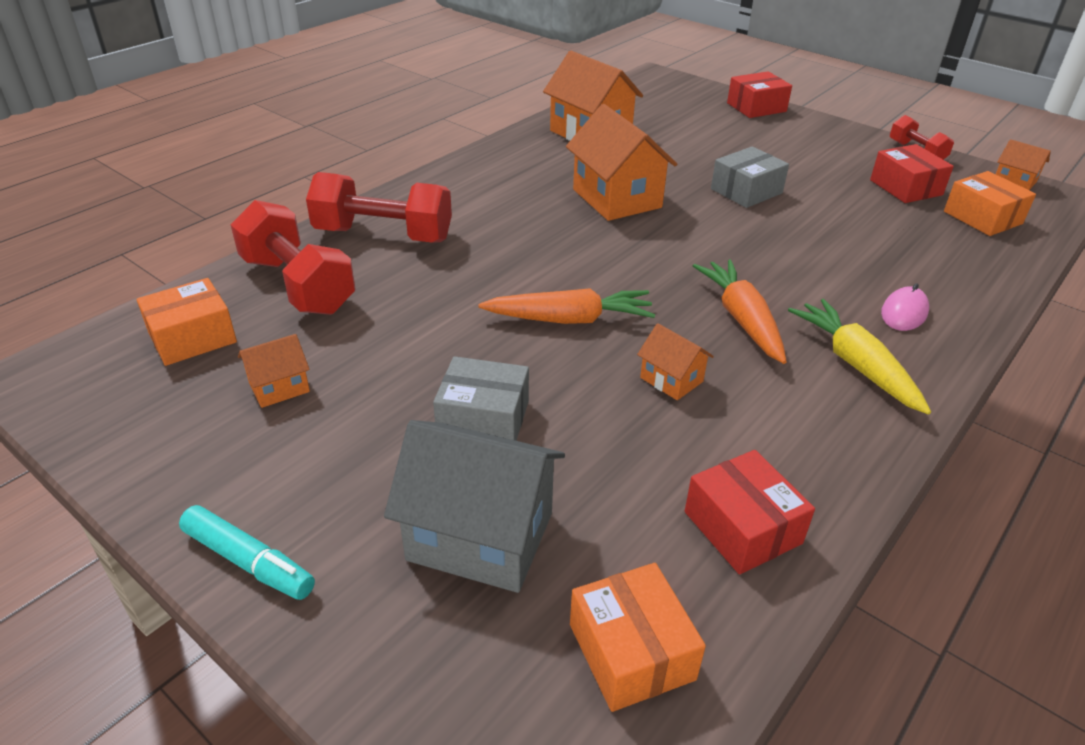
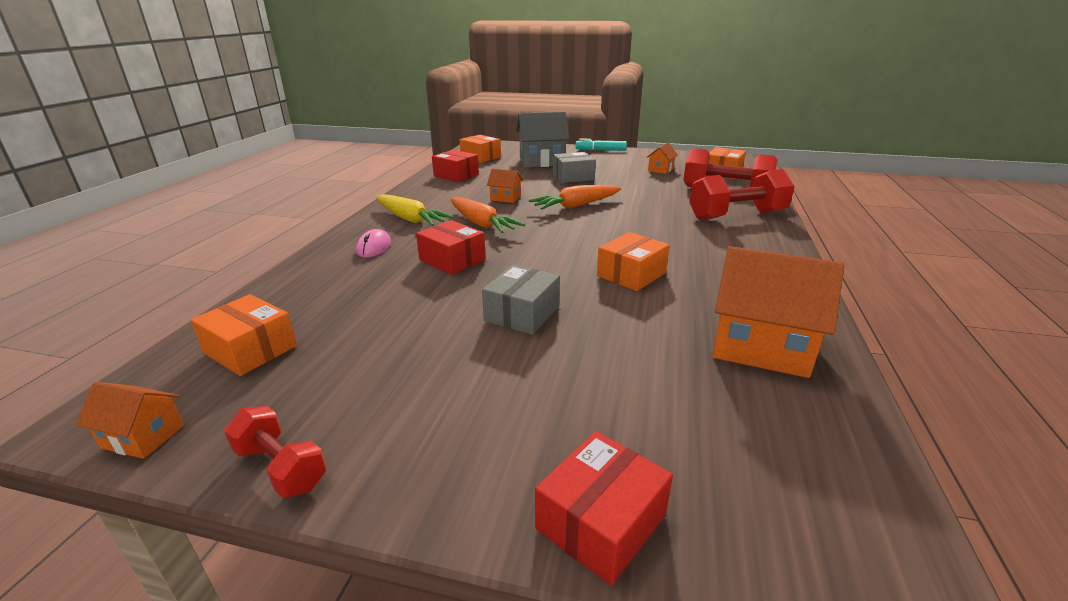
camera: 155 degrees right, 10 degrees down
(616, 198) = (631, 274): orange house -> orange box
(905, 187) = (331, 372): red box -> red box (452, 260)

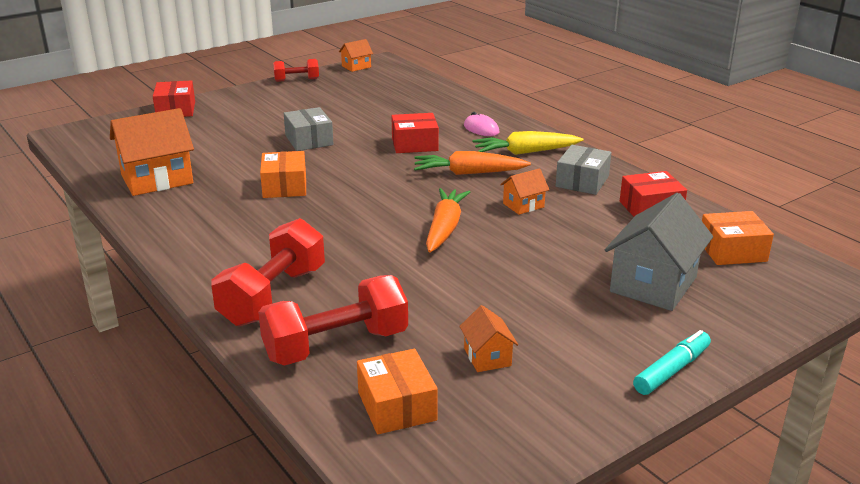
camera: 130 degrees right, 0 degrees up
(251, 349) = (392, 85): orange box -> none
(573, 177) = (546, 273): grey box -> grey box (582, 181)

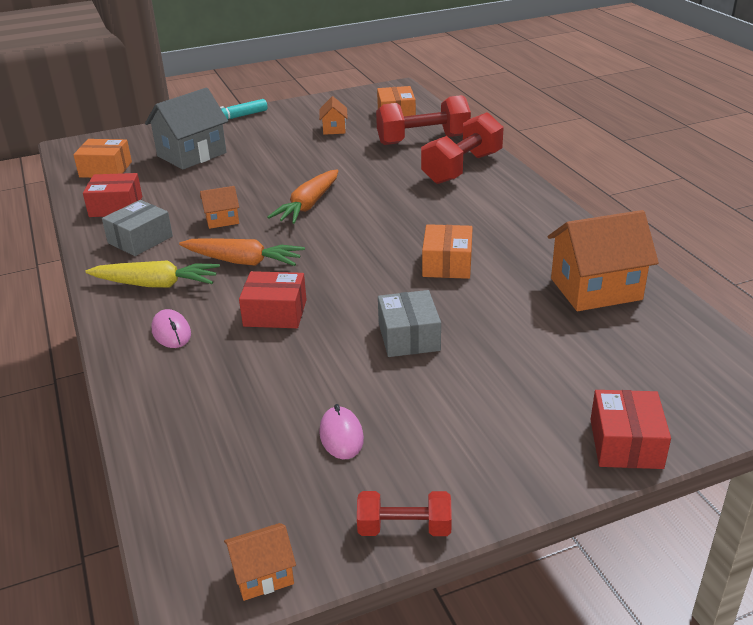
camera: 165 degrees left, 5 degrees up
(338, 100) = (341, 436): none -> pink mouse

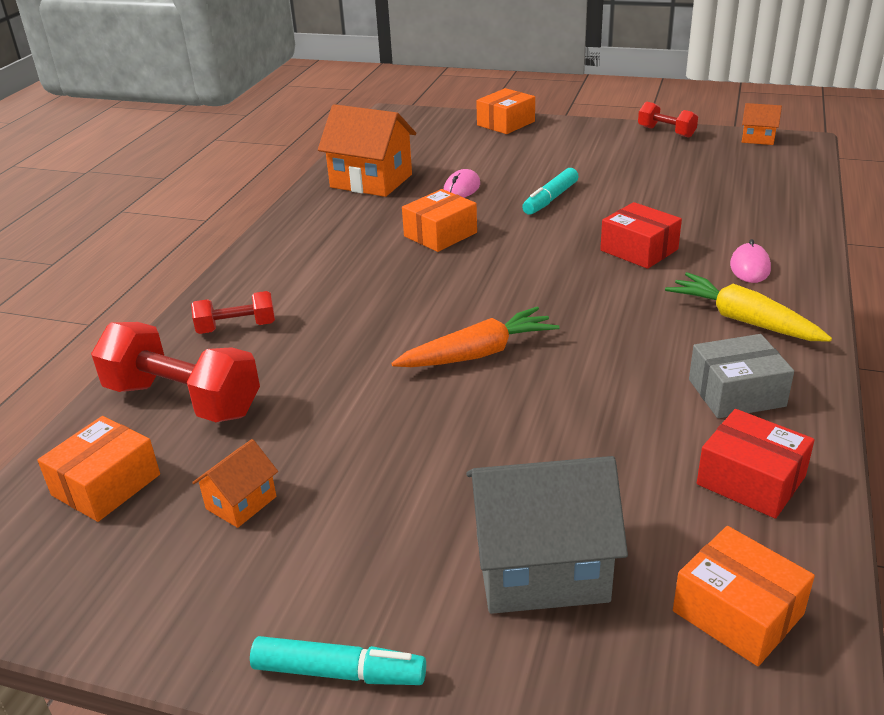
camera: 140 degrees left, 0 degrees up
(222, 220) = (605, 378): orange house -> none
(243, 261) = (626, 310): orange carrot -> none
(341, 436) = (663, 169): pink mouse -> pink mouse (461, 188)
(408, 337) = (550, 199): grey box -> turquoise marker
(462, 168) = (236, 327): red dumbbell -> red dumbbell, size x0.55
(625, 443) = (506, 123): red box -> orange box

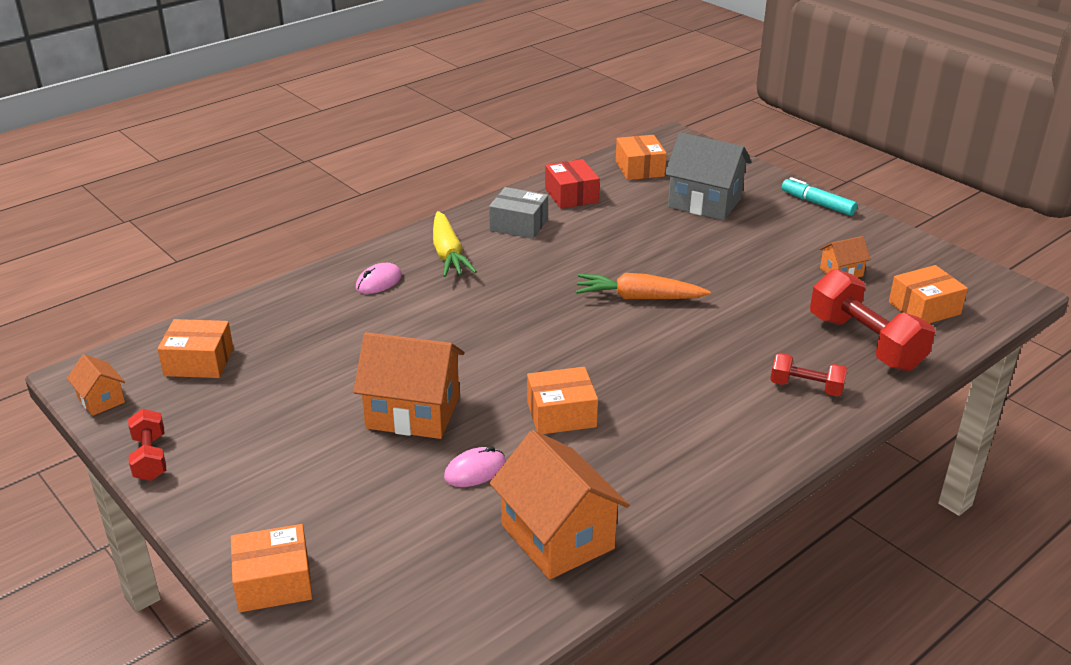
camera: 150 degrees left, 0 degrees up
(550, 199) = (413, 412): turquoise marker -> orange house
(639, 250) = (426, 326): red box -> none
(750, 171) = (199, 362): none -> orange box

